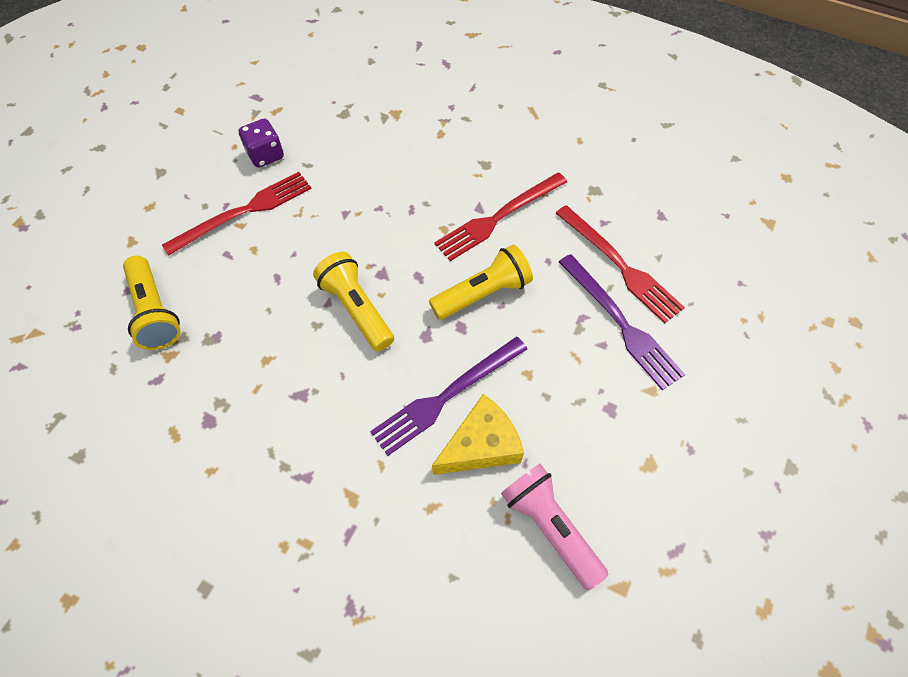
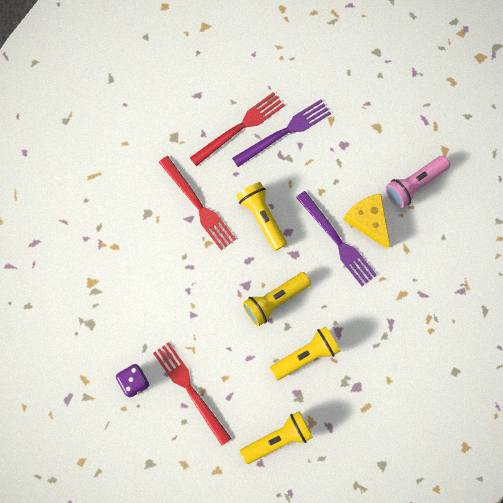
camera: 90 degrees left, 15 degrees up
(269, 349) = (306, 355): none -> yellow flashlight

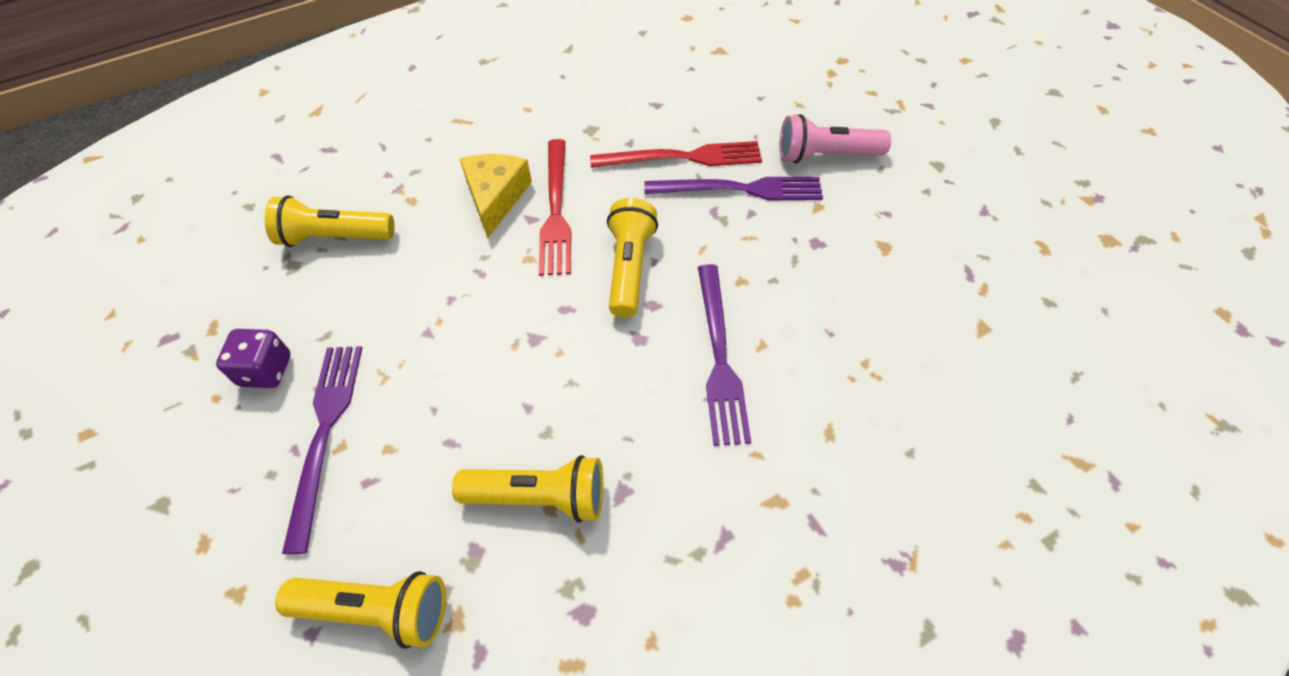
camera: 35 degrees right, 20 degrees down
(190, 390) = (325, 433): red fork -> purple fork
(275, 300) = (558, 383): yellow flashlight -> yellow flashlight (334, 237)
(368, 221) = (790, 357): yellow cheese -> yellow cheese (495, 197)
(414, 184) = (902, 348): pink flashlight -> pink flashlight (825, 155)

